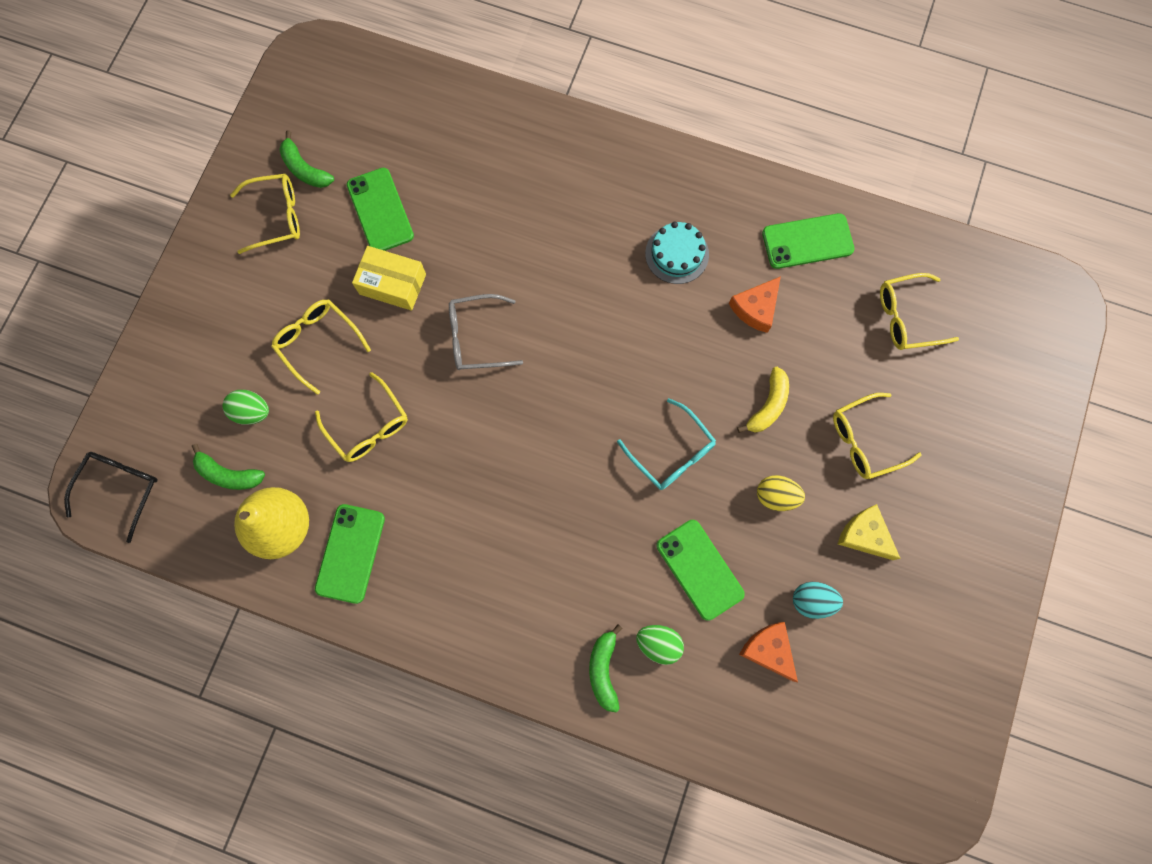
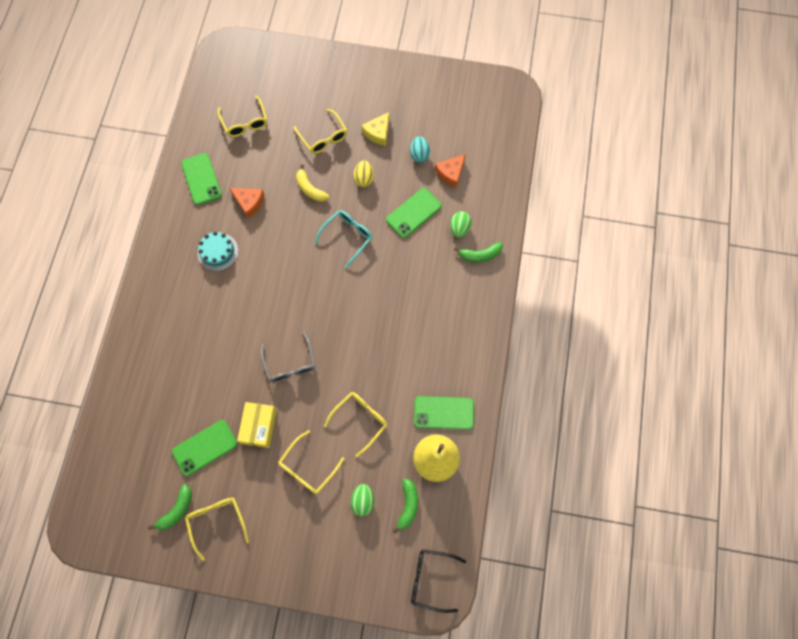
camera: 100 degrees left, 5 degrees down
(768, 405) = (310, 189): yellow banana -> yellow banana turned 150 degrees counterclockwise

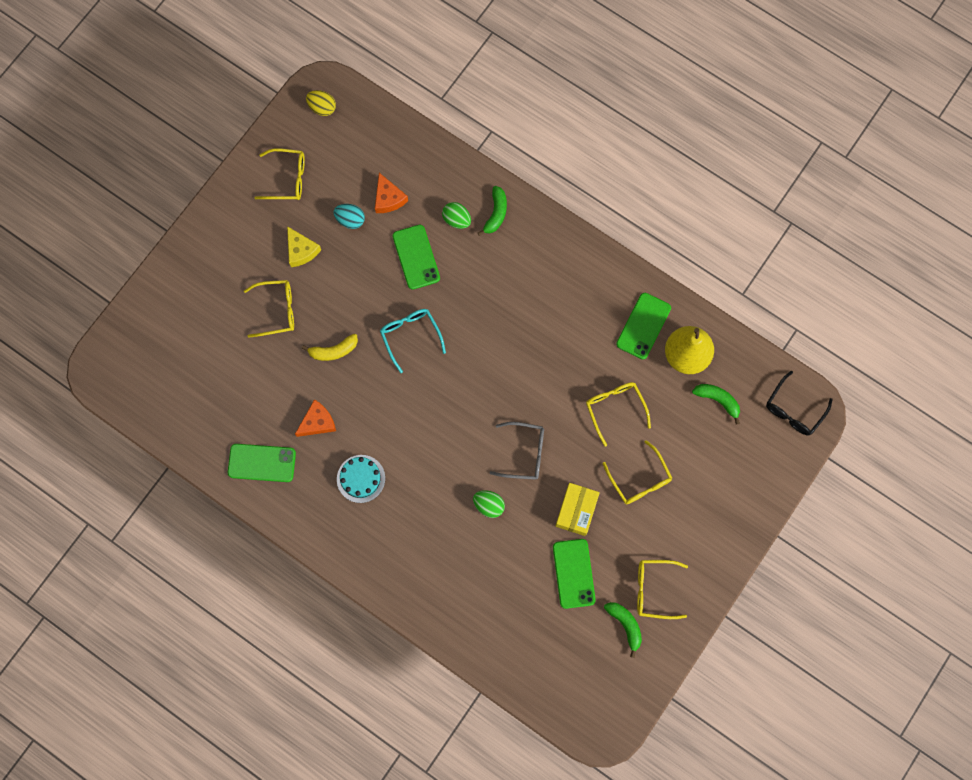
camera: 65 degrees left, 5 degrees up
(245, 122) = (213, 387): yellow glasses -> yellow glasses (287, 179)
(259, 426) = (576, 510): yellow box -> yellow box turned 75 degrees clockwise
(363, 501) = (695, 440): green egg -> green egg (488, 505)
(364, 179) = (350, 290): yellow egg -> yellow egg (322, 108)

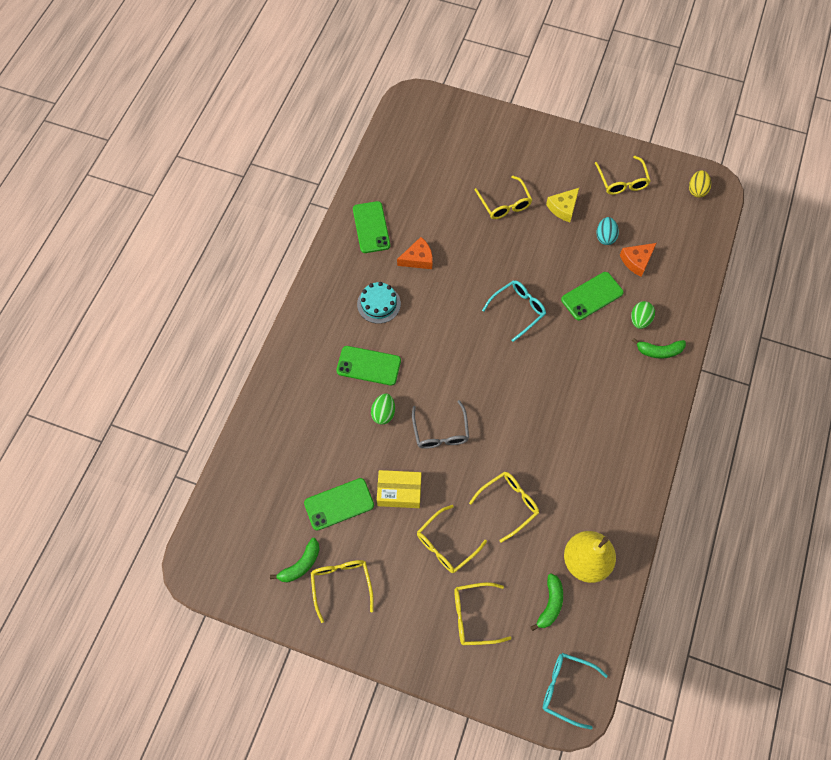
camera: 75 degrees right, 10 degrees down
(318, 422) = (418, 259): orange cheese -> orange cheese turned 60 degrees counterclockwise
(334, 351) = (484, 254): yellow banana -> none
(643, 326) = (600, 511): green phone -> green phone (368, 366)
(712, 472) = (474, 616): none -> yellow glasses
(794, 410) = (566, 688): black glasses -> turquoise glasses

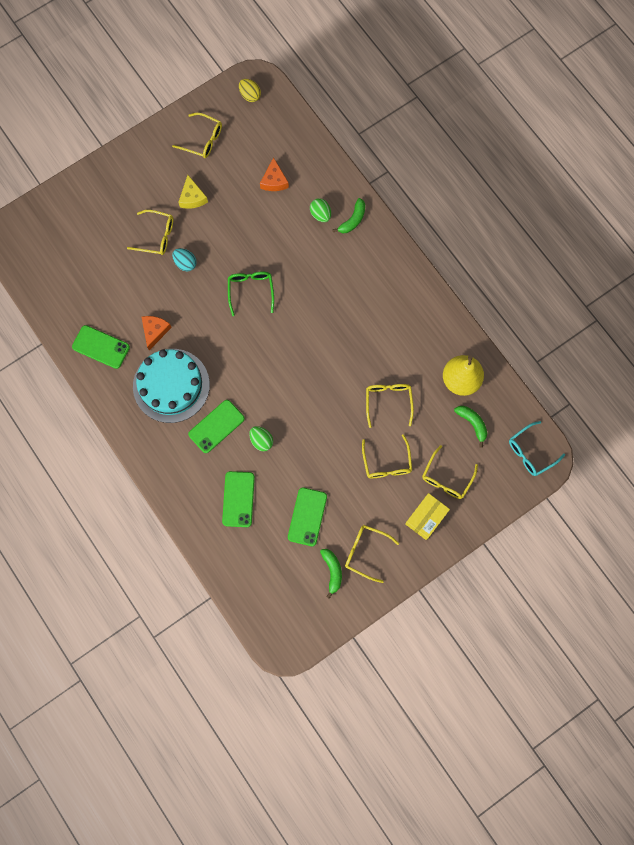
camera: 55 degrees left, 10 degrees up
(378, 304) = (171, 385): turquoise cake -> turquoise cake, size x1.92
(399, 492) = (328, 469): yellow box -> yellow box (426, 517)
(440, 432) = (304, 410): grey glasses -> none
(518, 310) = (251, 291): turquoise glasses -> green glasses
(592, 296) = (278, 232): green phone -> green phone (238, 499)
(605, 237) = (239, 187): turquoise egg -> turquoise egg (185, 263)

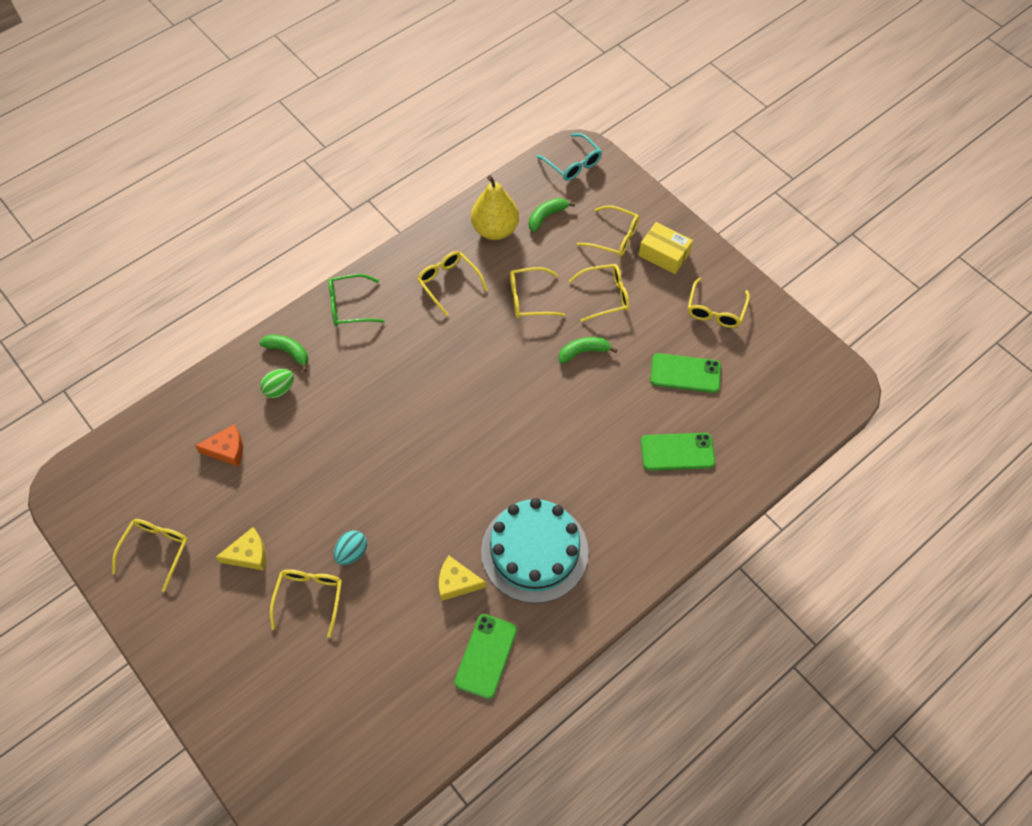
camera: 95 degrees left, 15 degrees down
(155, 331) = (457, 582): orange cheese -> yellow cheese
(216, 426) = (585, 487): green phone -> none
(250, 95) = (89, 493): yellow egg -> none
(251, 291) = (391, 464): green glasses -> green glasses (349, 306)
(261, 440) = (597, 432): green egg -> none
(332, 571) = (745, 342): green banana -> green banana (583, 352)
(408, 339) = (448, 283): none -> yellow glasses

